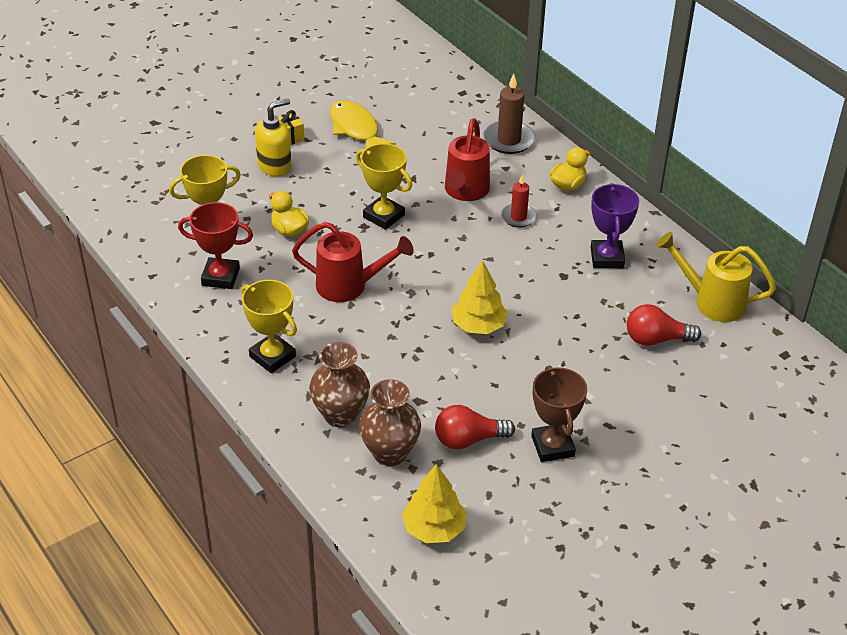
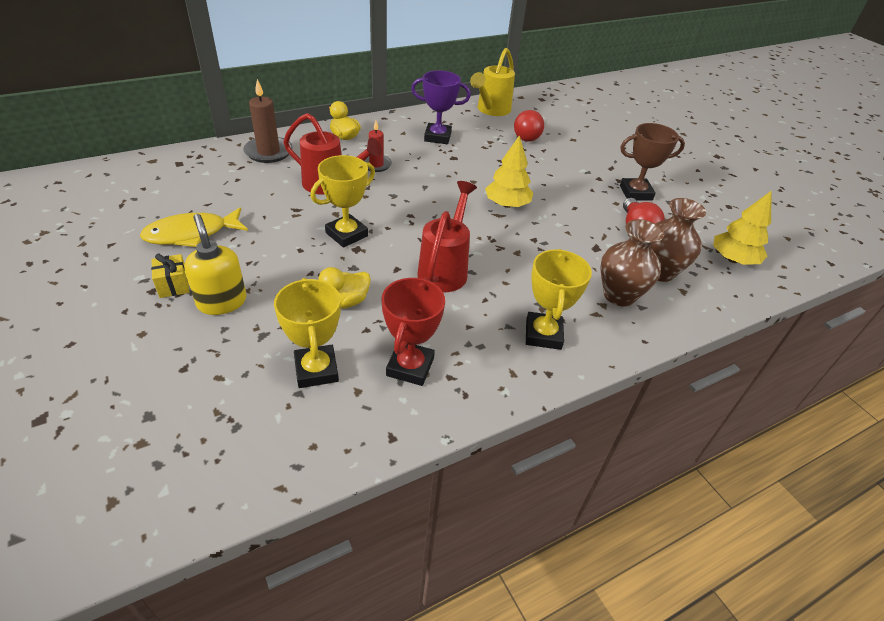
camera: 85 degrees left, 0 degrees up
(272, 356) = (543, 334): yellow trophy -> yellow trophy turned 45 degrees counterclockwise

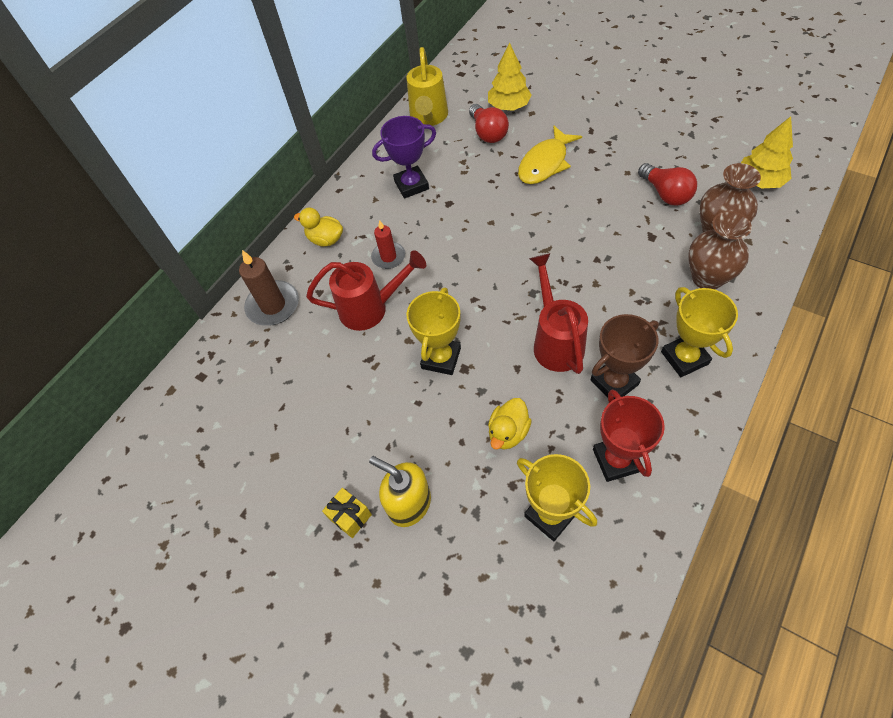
camera: 20 degrees left, 15 degrees up
(191, 234) = (305, 451): yellow fish -> yellow fish (545, 163)
(507, 204) = (543, 232): yellow tree -> yellow tree (509, 106)
(635, 193) = (634, 150): brown trophy -> brown trophy (614, 382)

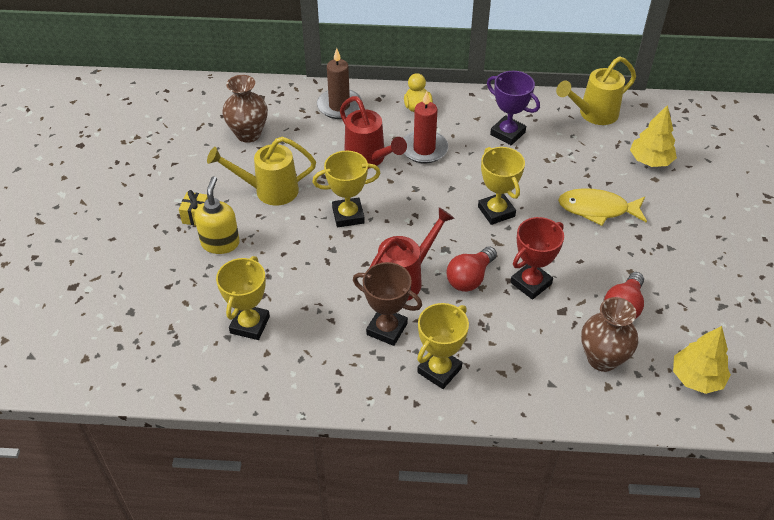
camera: 55 degrees right, 10 degrees down
(357, 421) = (269, 191): none -> yellow watering can
(388, 257) = (424, 149): red candle -> red candle, size x1.55
(488, 133) = (605, 158): red light bulb -> red light bulb (470, 278)
(507, 234) = (496, 211): none -> yellow trophy
(508, 432) = (305, 277): yellow duck -> none
(616, 460) = (315, 351): red trophy -> red trophy (531, 283)
(707, 278) = (539, 365): brown vase -> brown vase (248, 134)

